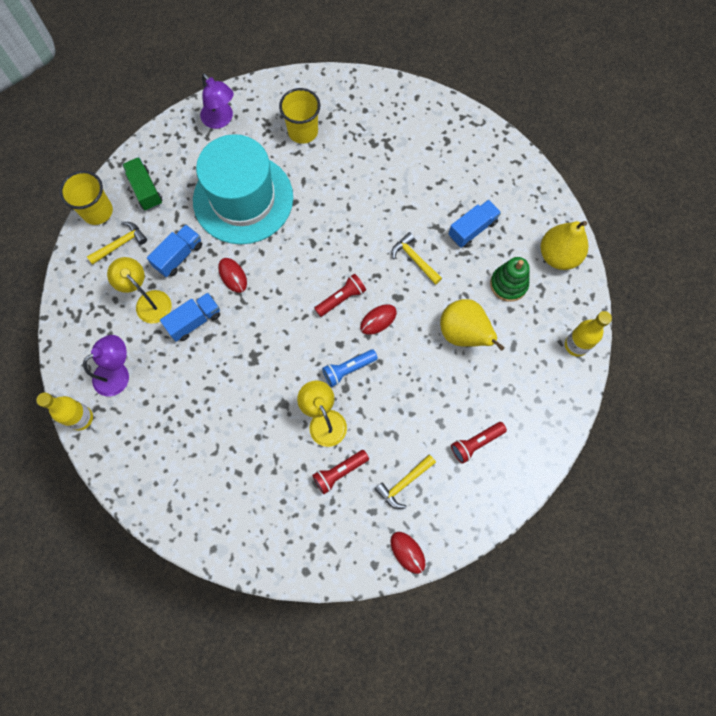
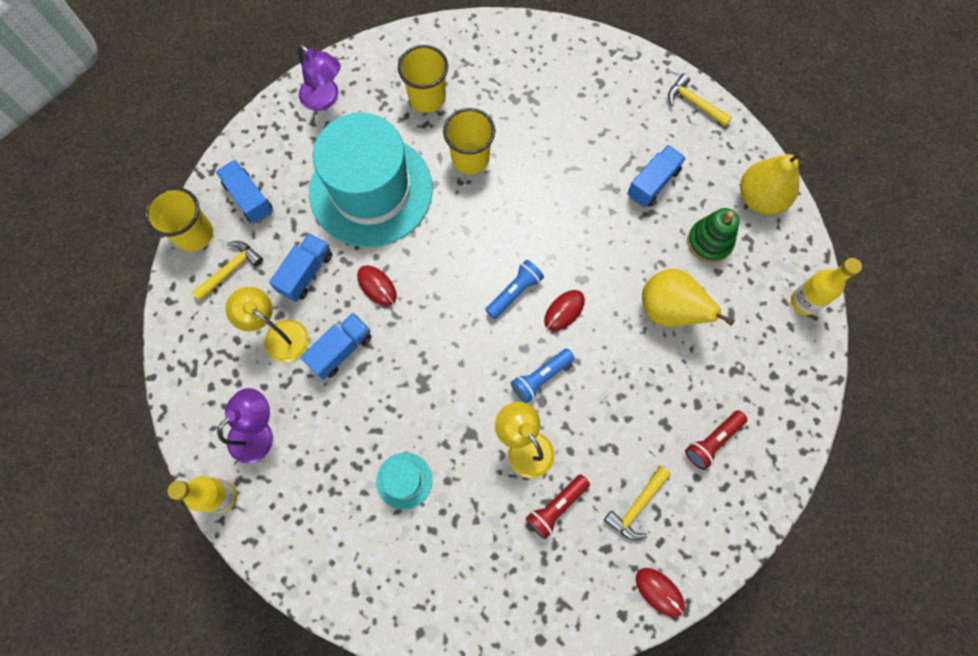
camera: 10 degrees left, 0 degrees up
(145, 190) = (249, 198): green truck -> blue truck
(224, 431) = (404, 480): none -> turquoise hat
(328, 186) = (470, 158): none -> yellow cup
(341, 299) = (514, 292): red flashlight -> blue flashlight
(414, 259) = (592, 230): yellow hammer -> yellow hammer (694, 103)

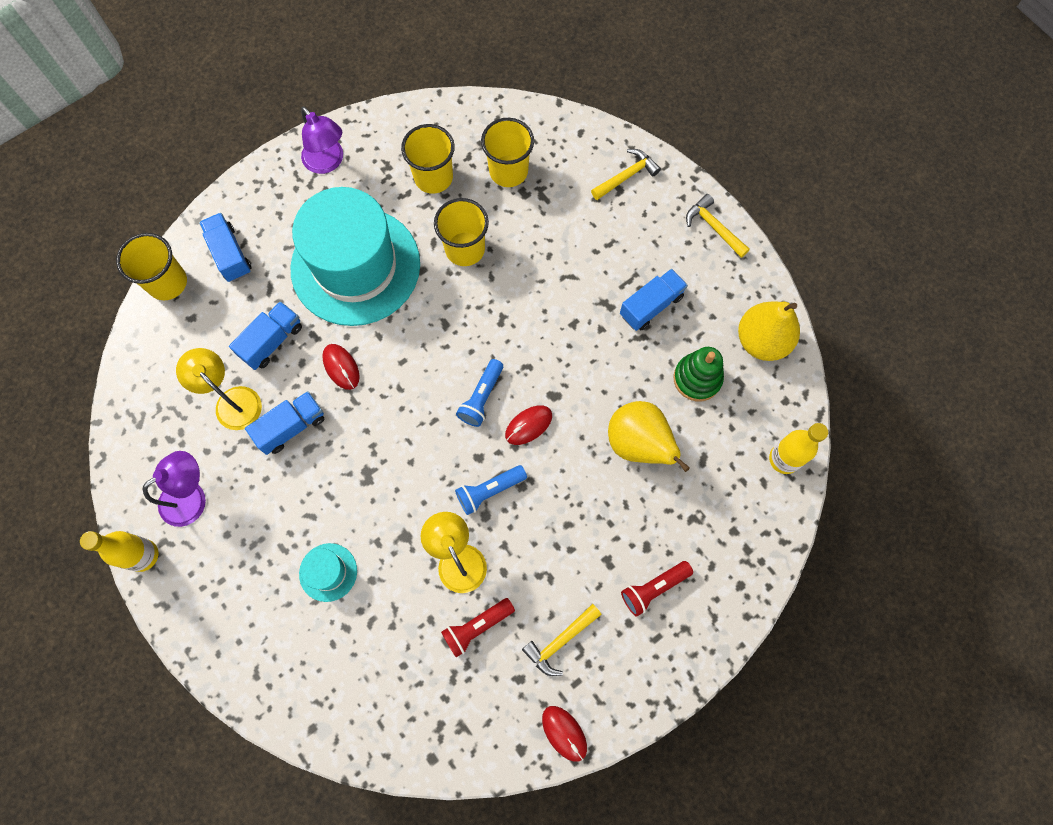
camera: 10 degrees right, 0 degrees up
(230, 270) = (197, 326): yellow hammer -> yellow hammer (626, 176)
(495, 82) = (508, 171): none -> yellow cup
(514, 292) = (481, 397): blue flashlight -> blue flashlight turned 150 degrees clockwise

